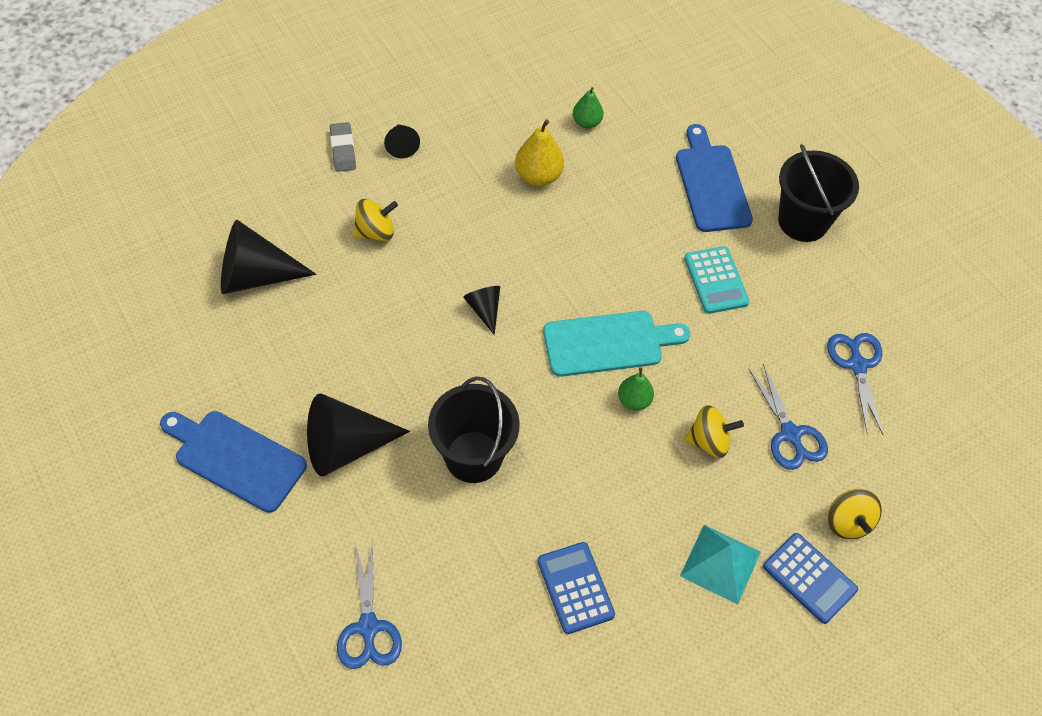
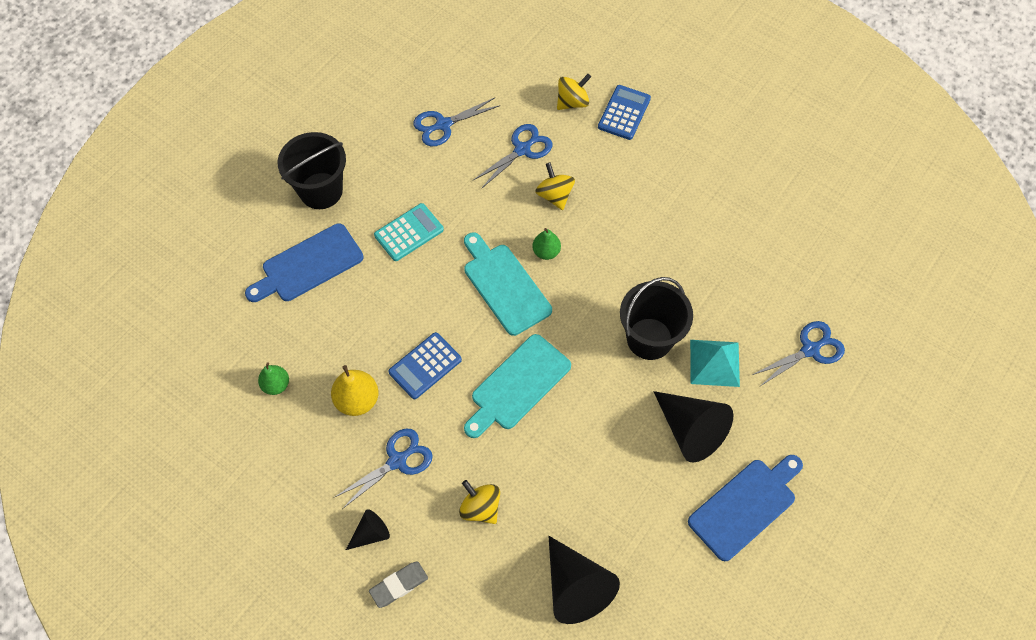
camera: 110 degrees left, 5 degrees up
(235, 458) = (745, 506): blue cutting board -> blue cutting board turned 135 degrees counterclockwise
(459, 186) = (397, 461): none -> blue scissors
(484, 310) = (517, 385): black cone -> turquoise cutting board
(575, 588) = (708, 238): blue calculator -> blue calculator (425, 366)
(720, 564) = (642, 162): turquoise pyramid -> turquoise pyramid (714, 363)

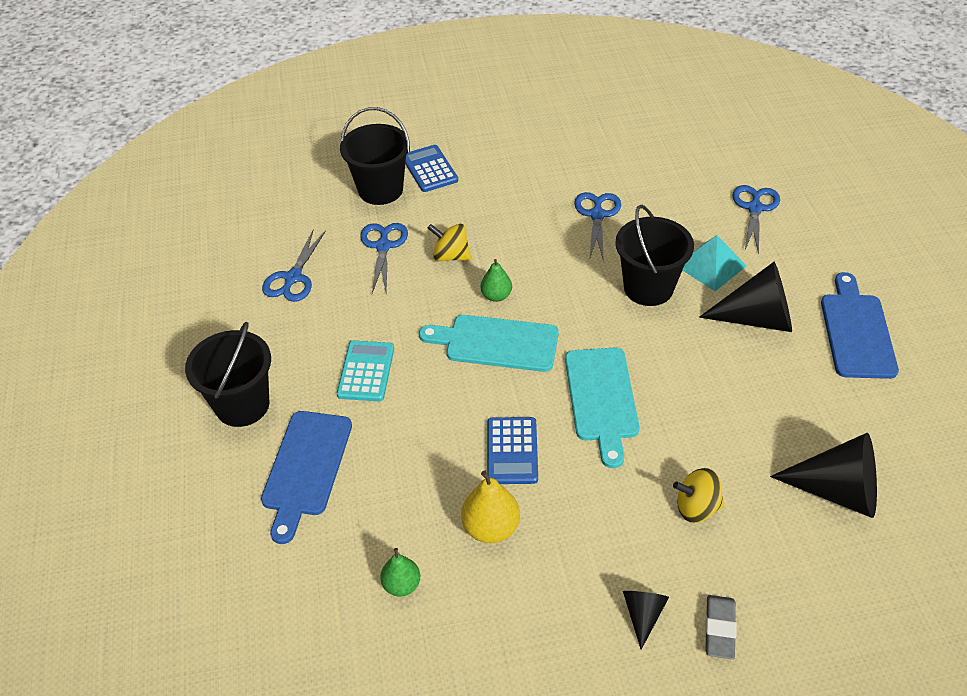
camera: 45 degrees left, 15 degrees down
(397, 461) = (587, 539): blue scissors -> blue scissors (597, 215)
(572, 102) = (380, 190): yellow spinning top -> black bucket

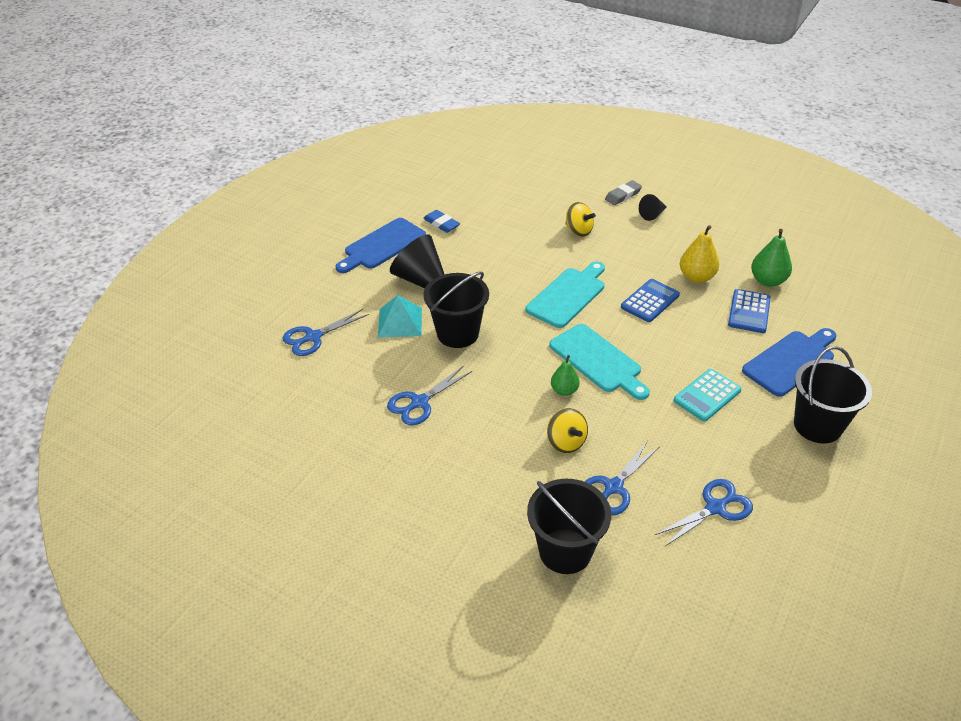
camera: 140 degrees left, 5 degrees down
(402, 585) = (767, 281): green pear -> green pear, size x1.53
(429, 169) = (498, 543): blue calculator -> blue calculator (749, 312)
(837, 491) = (503, 203): black cone -> none
(849, 403) = (441, 224): none -> blue eraser

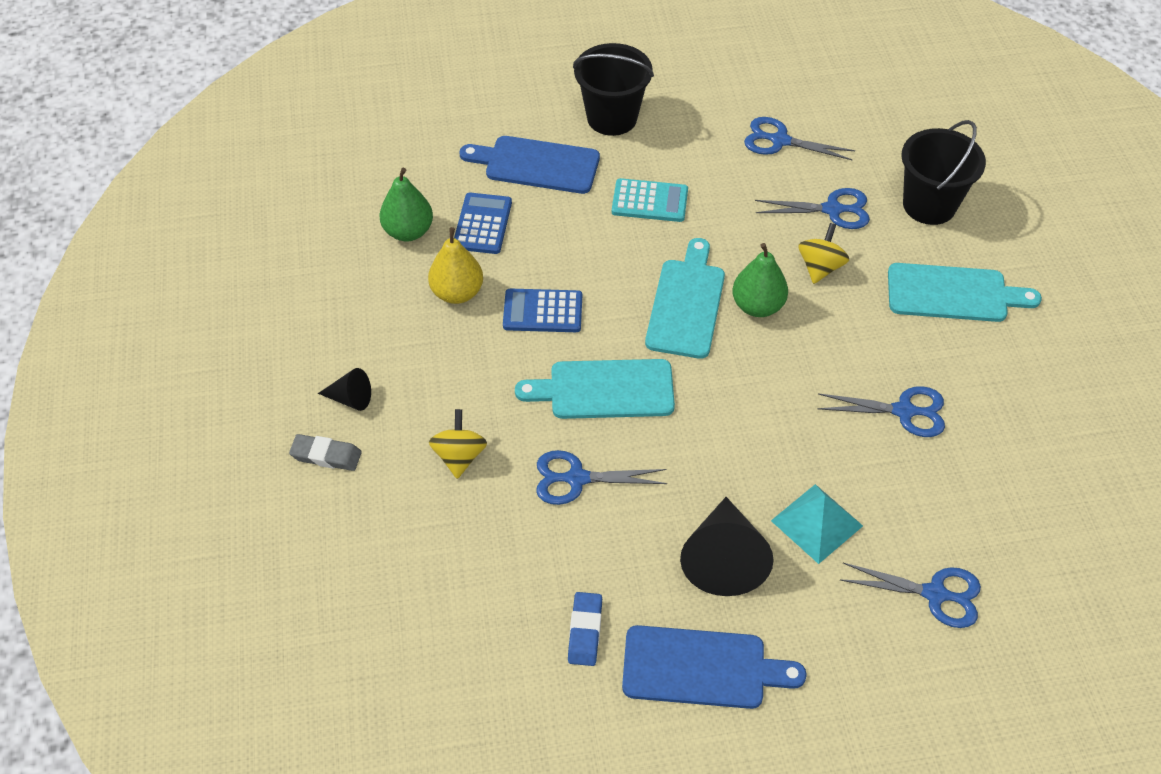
camera: 130 degrees left, 10 degrees up
(458, 333) = (774, 451): black bucket -> none
(473, 497) = (953, 294): none -> turquoise cutting board
(522, 259) = (577, 478): none -> blue scissors
(564, 390) = (757, 306): green pear -> green pear, size x1.53
(749, 312) = (482, 224): blue calculator -> blue calculator turned 60 degrees counterclockwise

